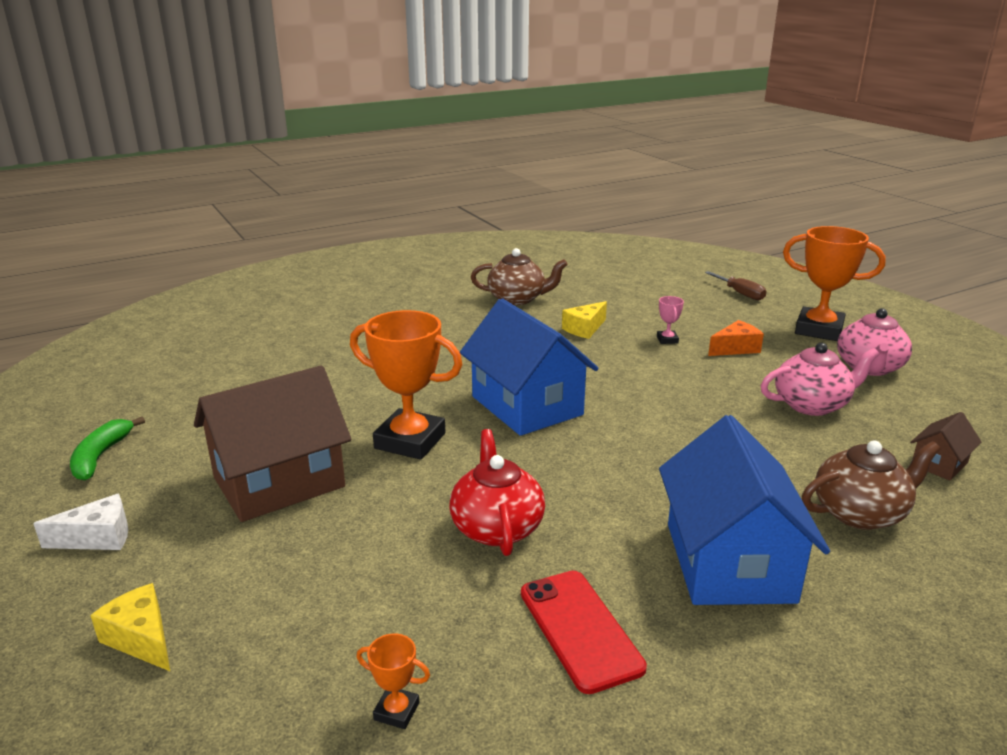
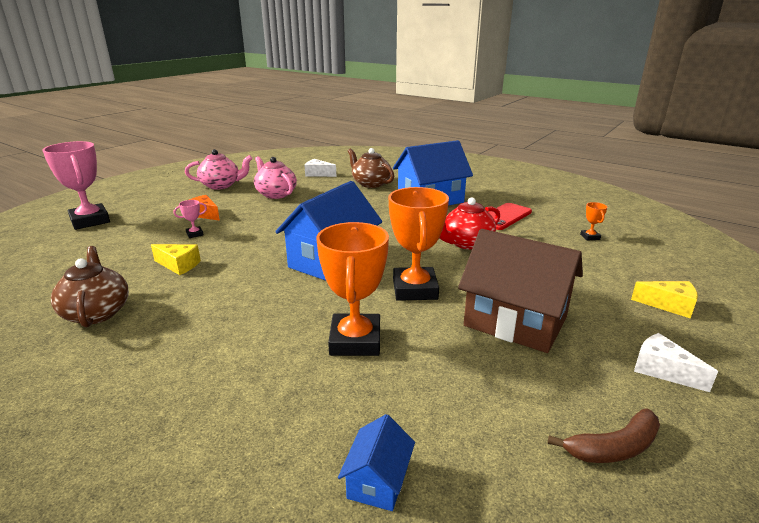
camera: 115 degrees left, 0 degrees up
(101, 456) = (613, 447): green banana -> brown banana
(141, 639) = (669, 305): yellow cheese -> yellow cheese turned 90 degrees counterclockwise
(217, 366) = (377, 481): none -> blue house
(740, 293) = (90, 221): brown screwdriver -> pink trophy
(819, 330) = (165, 197): orange trophy -> orange trophy (355, 341)
(939, 464) = (318, 174): brown house -> white cheese

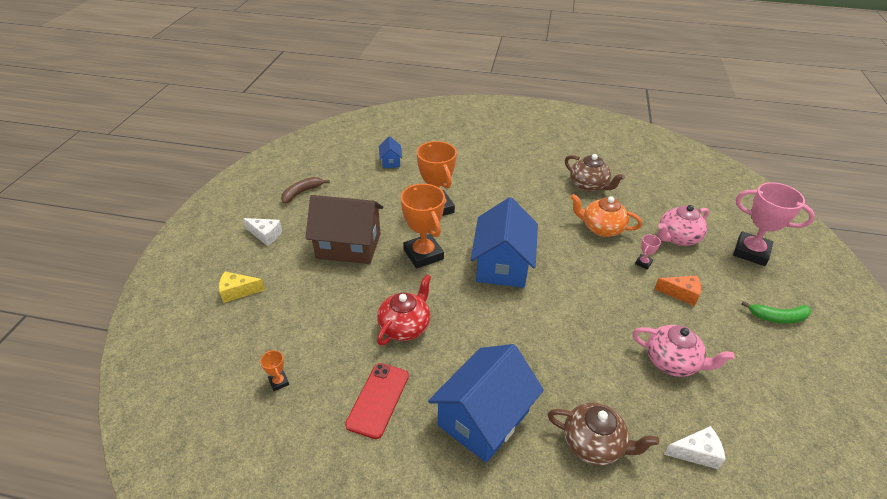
camera: 155 degrees right, 15 degrees up
(165, 194) = (778, 317): none -> green banana
(179, 265) = (601, 228): yellow cheese -> orange teapot
(221, 185) = (759, 361): pink teapot -> pink teapot (677, 238)

